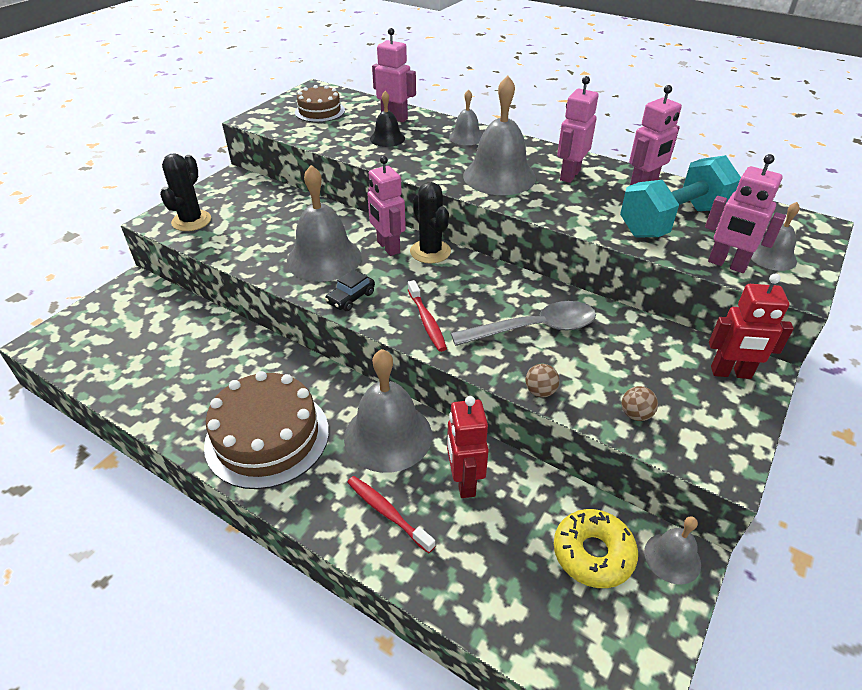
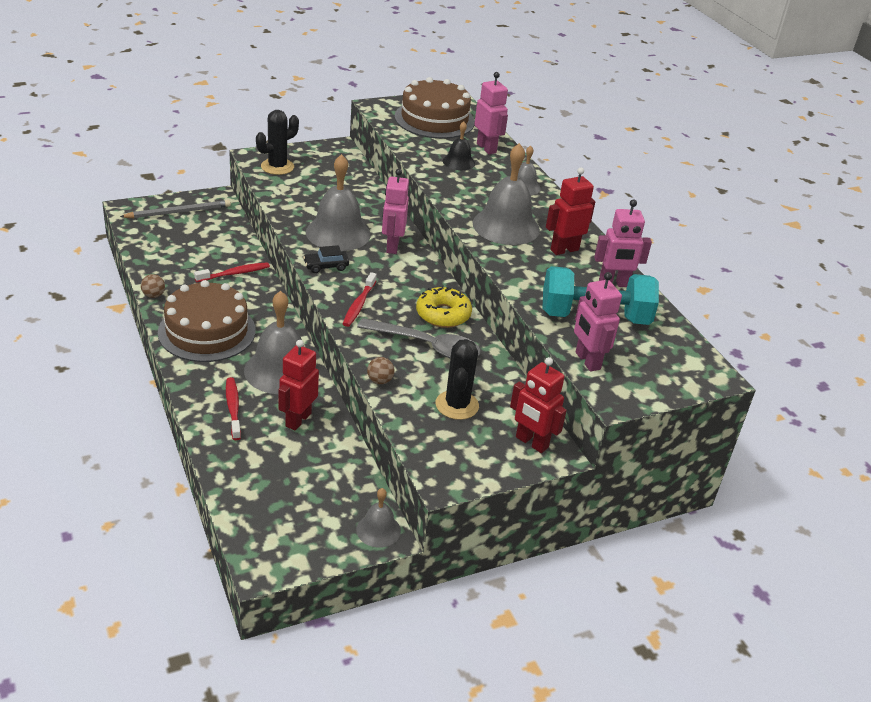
camera: 30 degrees right, 5 degrees down
(105, 318) = (179, 212): none -> grey pencil
(232, 355) = (234, 273): none -> red toothbrush
(320, 111) = (434, 119): brown cake -> brown cake, size x1.72
(430, 252) = (419, 263): black cactus -> black cactus (457, 405)
(569, 175) = (564, 250): pink robot -> red robot
(593, 553) = (331, 498): yellow donut -> yellow donut (443, 314)
(635, 414) = (425, 425): brown ball -> brown ball (153, 295)
(772, 257) = (633, 374): grey bell -> none

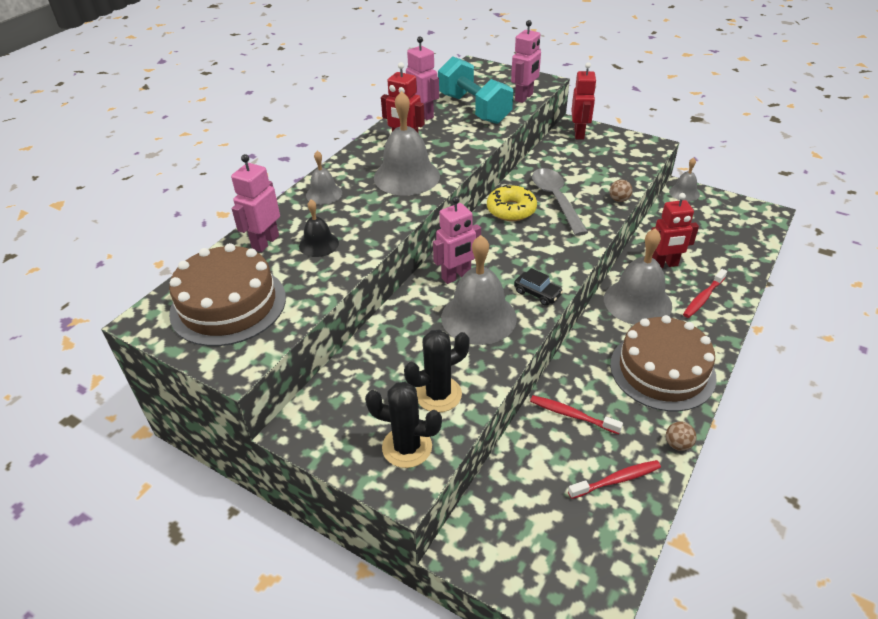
camera: 120 degrees left, 5 degrees up
(179, 212) = (534, 558): grey pencil -> none
(359, 305) = (559, 249): red toothbrush -> red toothbrush (617, 480)
(457, 405) = (591, 166): black cactus -> black cactus (438, 394)

